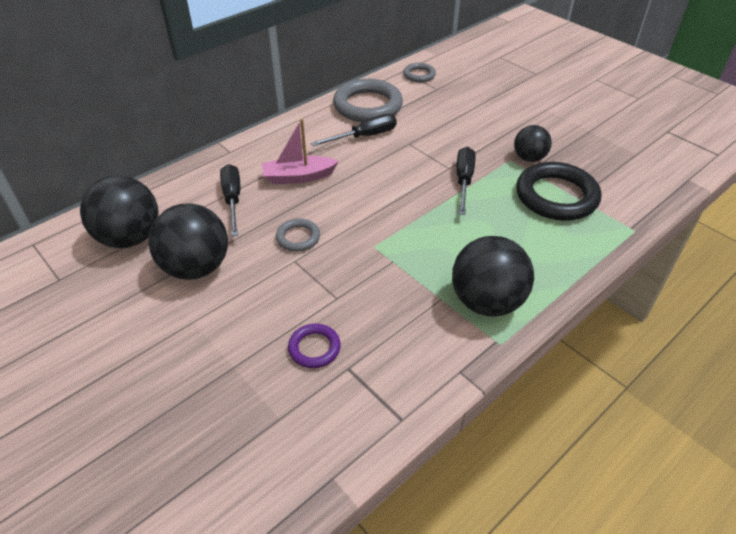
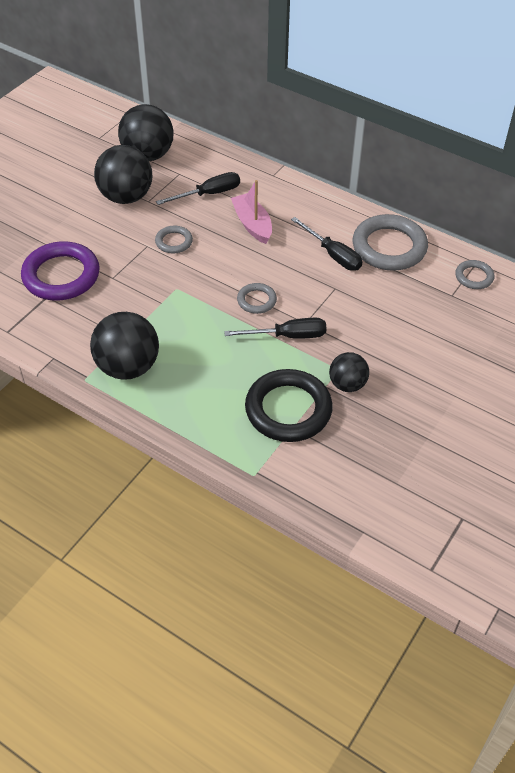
camera: 75 degrees right, 5 degrees up
(314, 348) = (61, 275): purple ring -> purple ring, size x2.00
(411, 192) = (256, 300): none -> grey ring

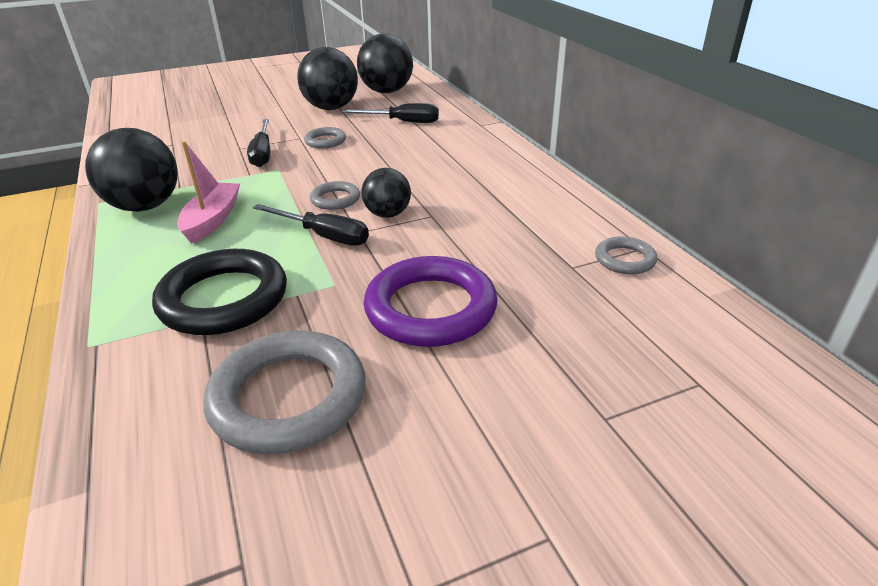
camera: 35 degrees right, 15 degrees down
(61, 275) = (204, 136): purple ring -> purple ring (430, 308)
(252, 224) = (413, 149): pink boat -> pink boat (212, 220)
(333, 255) = (465, 190): black screwdriver -> black screwdriver (262, 154)
(347, 384) = (323, 303): black ball -> black ball (388, 214)
(389, 247) = (539, 202): grey ring -> grey ring (288, 397)

